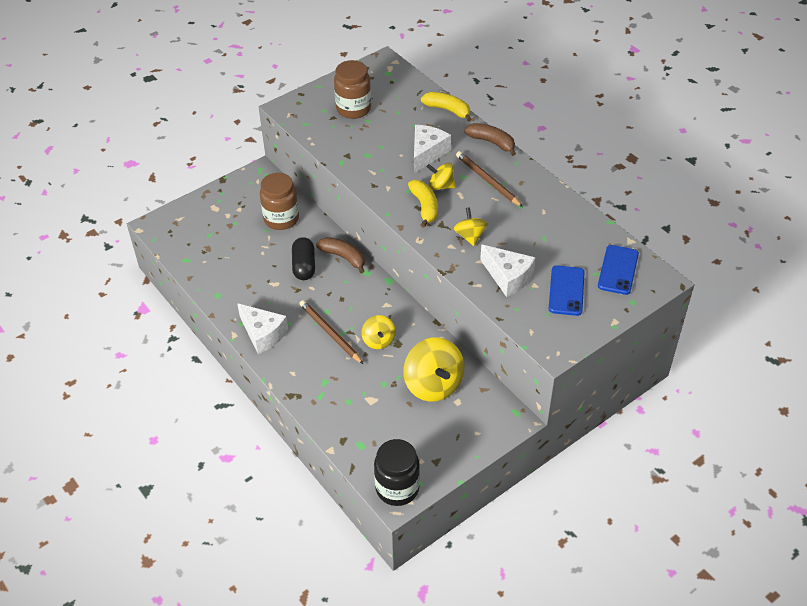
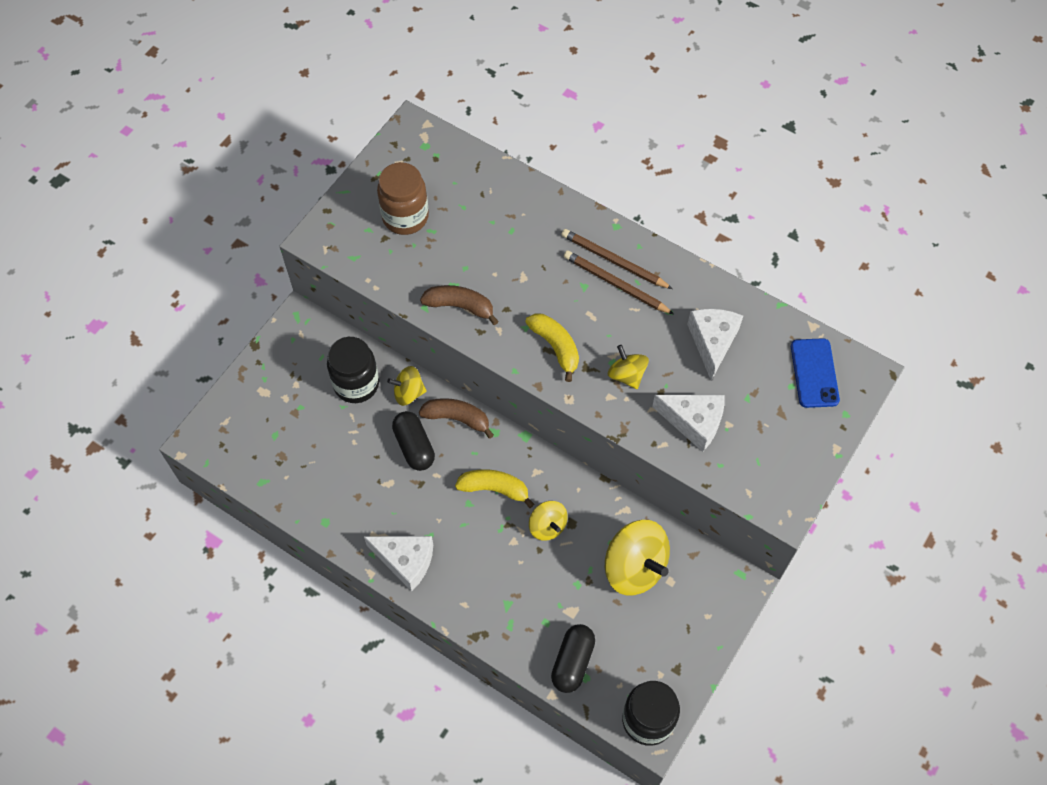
camera: 20 degrees left, 15 degrees up
(281, 219) = (356, 384): brown jar -> black jar
(330, 333) = (486, 534): brown pencil -> brown pencil (613, 261)
(356, 433) = (572, 662): none -> black capsule
(427, 153) = (526, 262): white cheese -> white cheese (712, 342)
(441, 186) = (563, 309): yellow spinning top -> yellow spinning top (408, 393)
(448, 110) = (524, 186): yellow banana -> yellow banana (494, 489)
(492, 142) = (598, 223): brown banana -> brown banana (460, 306)
(566, 291) = (767, 421): blue phone -> none

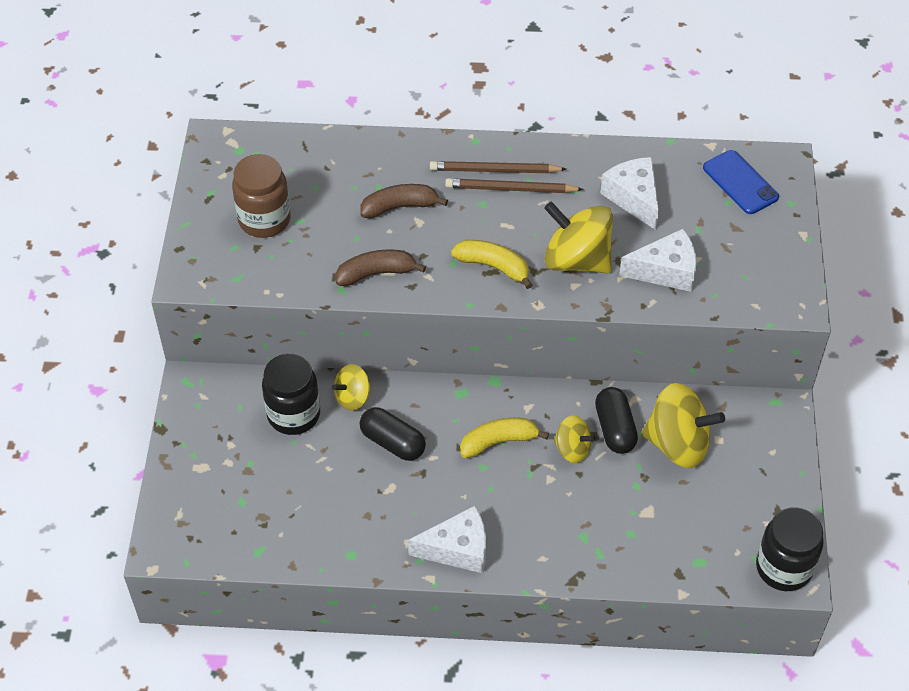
camera: 30 degrees left, 10 degrees down
(457, 418) = (418, 397): brown banana -> brown banana (399, 207)
(572, 662) = (680, 555): black capsule -> black capsule (614, 429)
(627, 375) = (576, 260): yellow spinning top -> yellow spinning top, size x1.80

